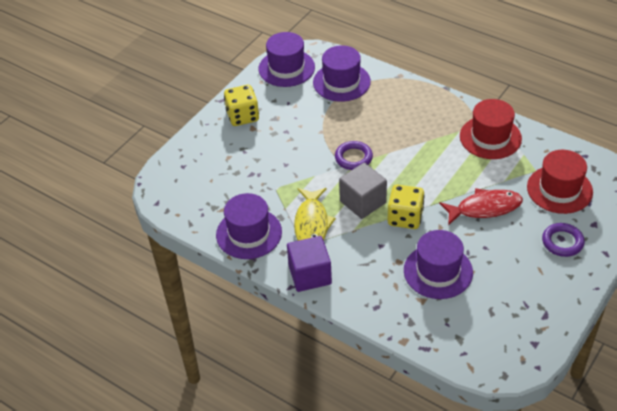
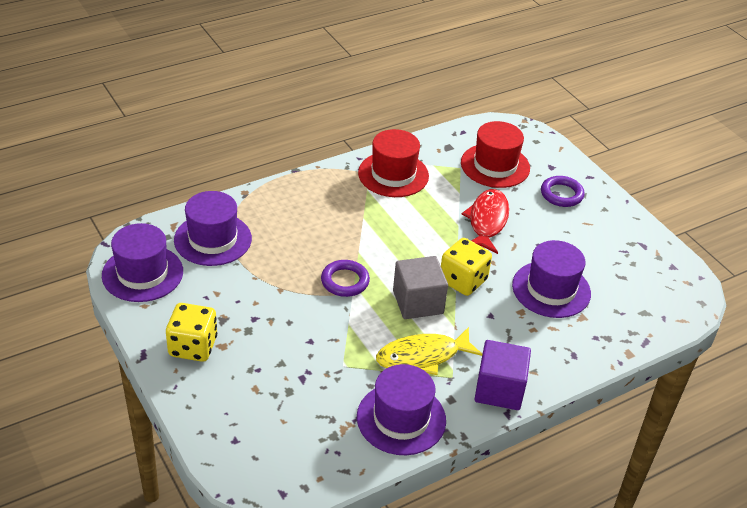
camera: 70 degrees left, 5 degrees down
(312, 224) = (423, 356): yellow fish -> yellow fish turned 135 degrees clockwise

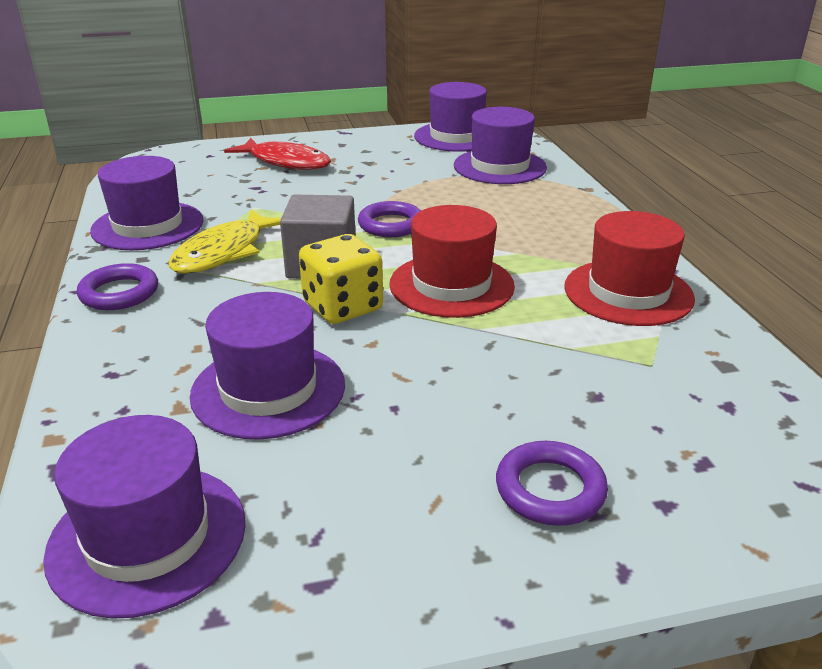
camera: 110 degrees right, 10 degrees down
(193, 346) = (339, 148): yellow dice -> none
(423, 356) = (224, 252): yellow fish -> yellow fish turned 150 degrees counterclockwise
(487, 221) = (480, 361): red fish -> red fish (286, 162)
(495, 166) = (662, 412): red hat -> red hat (451, 285)
(499, 389) = (119, 293): purple cube -> purple ring
(656, 296) = (147, 537): none -> purple hat

